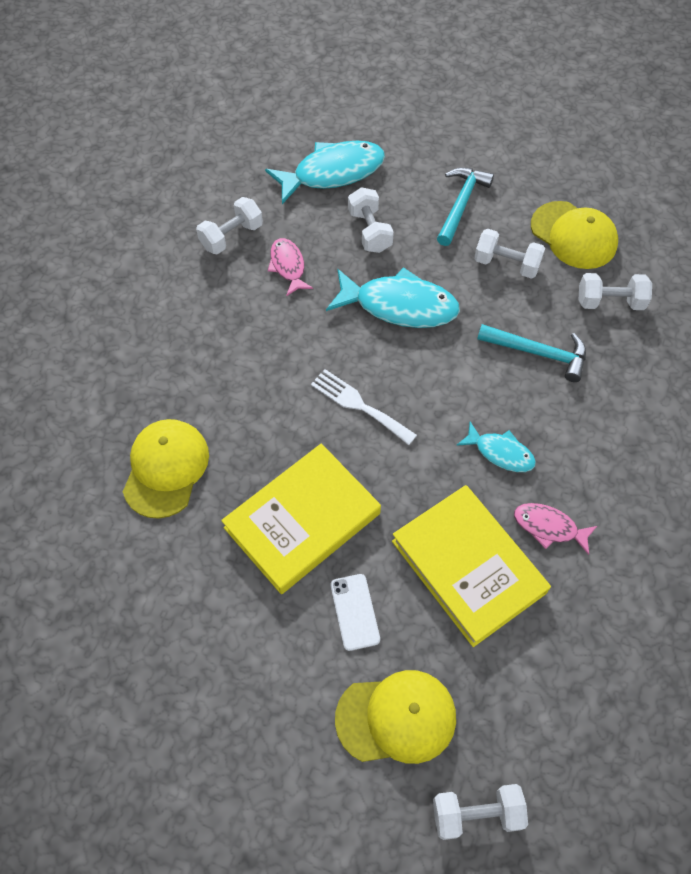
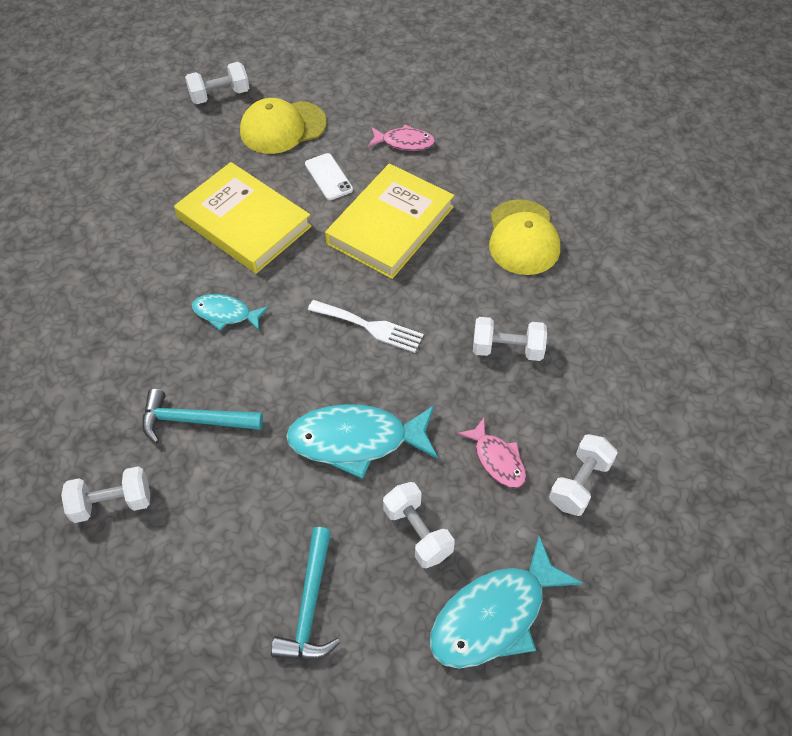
camera: 165 degrees right, 5 degrees down
(506, 264) = (239, 526): white dumbbell -> white dumbbell (507, 349)
(548, 527) = (177, 263): pink fish -> pink fish (405, 142)
(573, 235) = (156, 591): yellow cap -> none

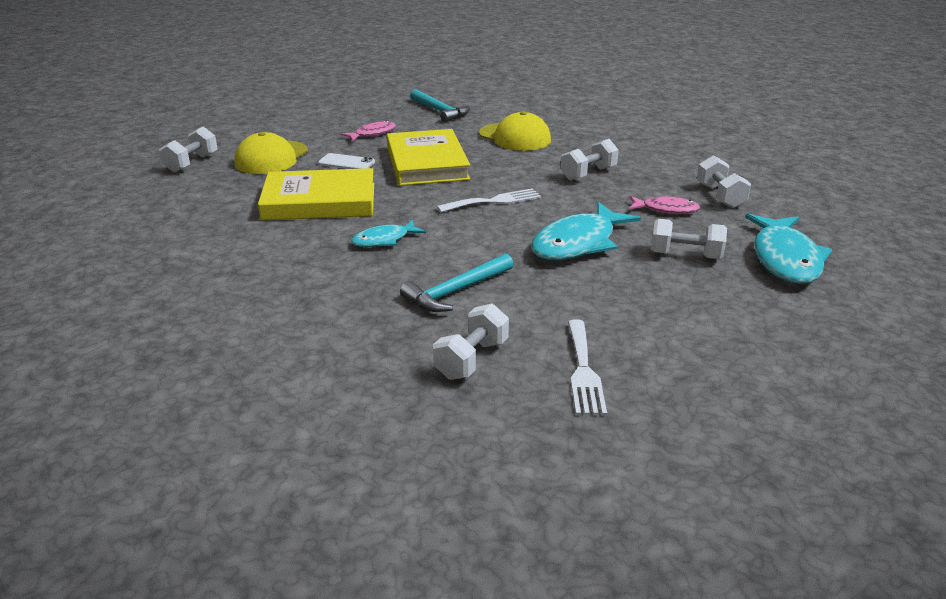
camera: 45 degrees left, 25 degrees down
(159, 583) = (583, 371): none -> white fork
(310, 605) = (692, 317): turquoise hammer -> turquoise hammer (440, 111)

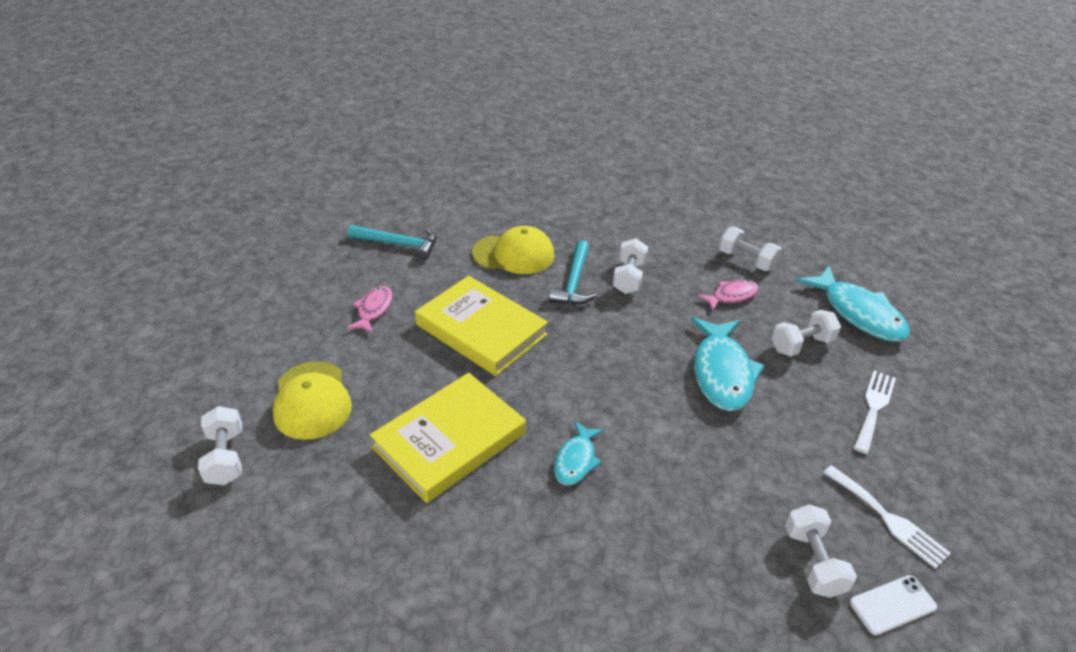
camera: 40 degrees left, 10 degrees up
(346, 163) = (403, 368): white phone -> white phone (892, 605)
(456, 291) = (709, 489): turquoise hammer -> turquoise hammer (574, 282)
(494, 201) = (601, 354): white fork -> white fork (874, 407)

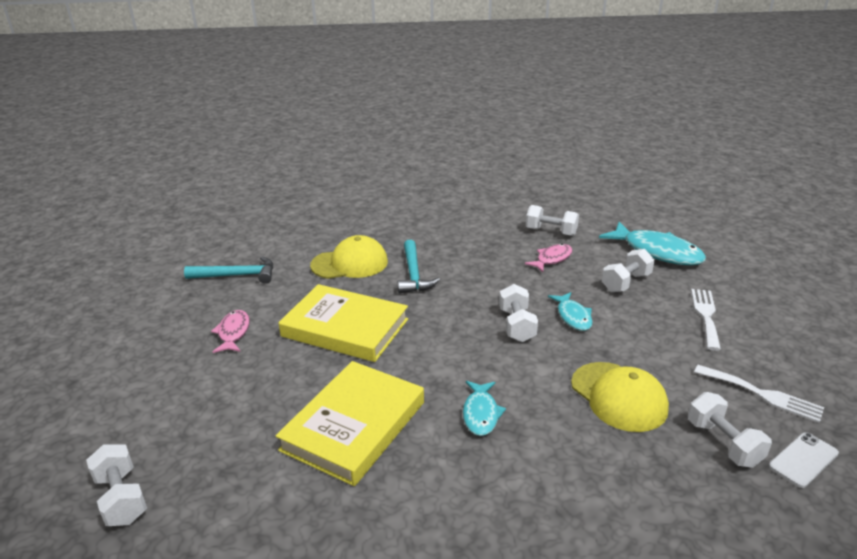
camera: 15 degrees left, 10 degrees down
(312, 400) = (198, 423): yellow cap -> yellow cap (618, 396)
(629, 277) = (460, 262): white dumbbell -> white dumbbell (516, 325)
(722, 373) = (573, 316): turquoise fish -> turquoise fish, size x0.55

